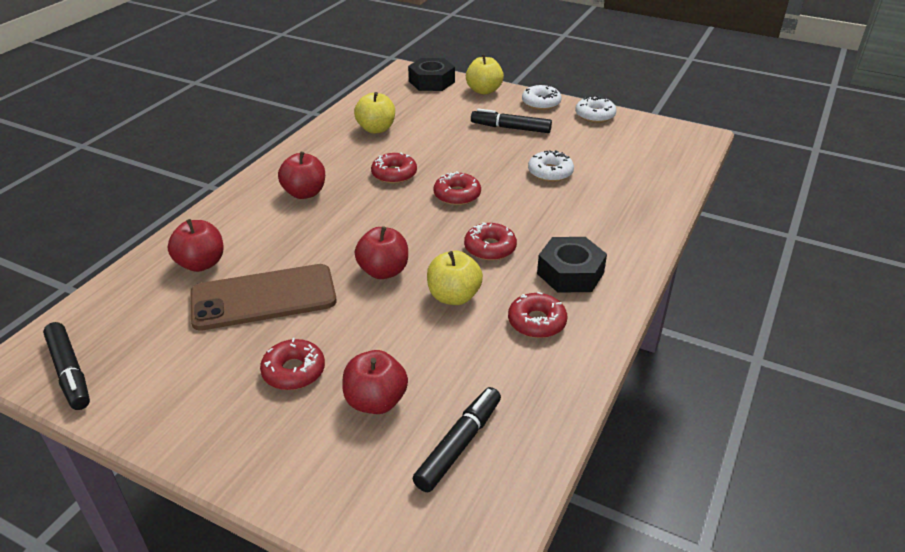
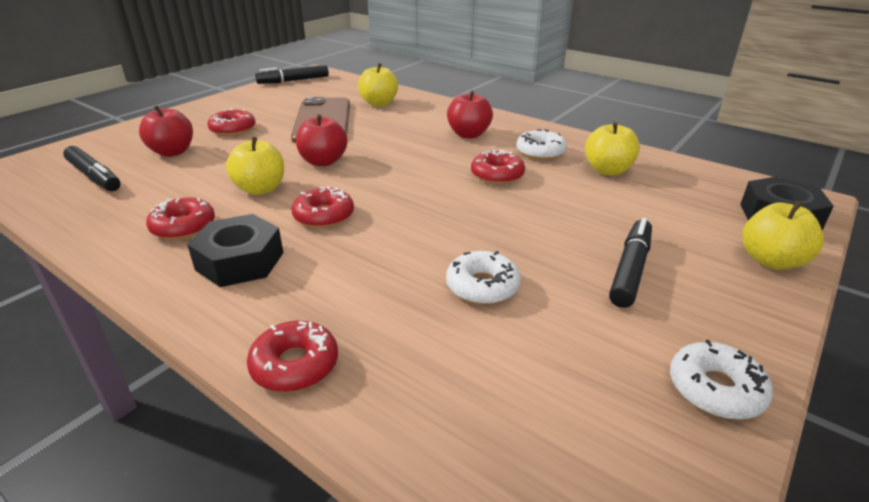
camera: 100 degrees right, 5 degrees down
(201, 264) = (379, 103): red apple -> yellow apple
(457, 195) = (441, 207): red donut -> red donut (295, 365)
(541, 103) = (747, 319): white donut -> white donut (540, 152)

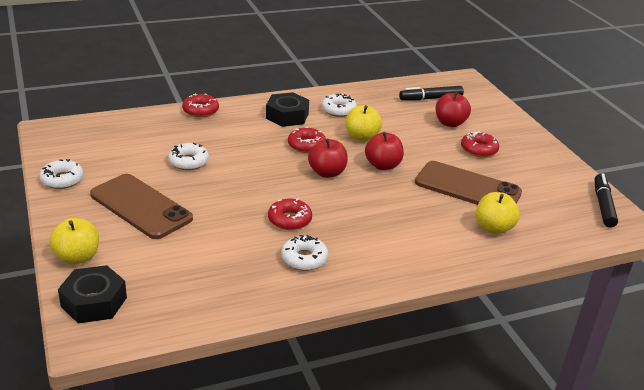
camera: 120 degrees right, 0 degrees up
(183, 226) = (338, 110): red donut -> white donut
(468, 134) = (374, 242): red apple -> red apple (327, 173)
(608, 170) = (239, 272): yellow apple -> none
(630, 269) = (140, 207): black marker -> brown phone

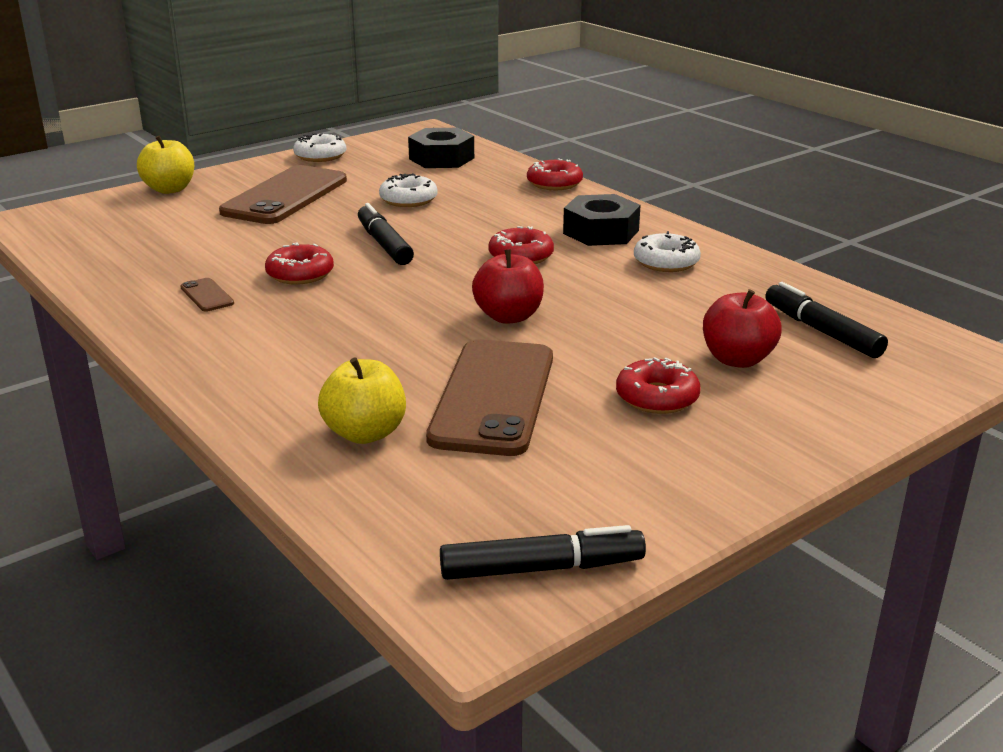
camera: 75 degrees right, 5 degrees down
(94, 302) = (90, 210): black nut -> black nut (441, 158)
(260, 183) = (384, 244): none -> black marker
(304, 259) = (207, 295): white donut -> brown phone
(327, 173) = (449, 280): red apple -> none
(362, 137) = (591, 290): yellow apple -> none

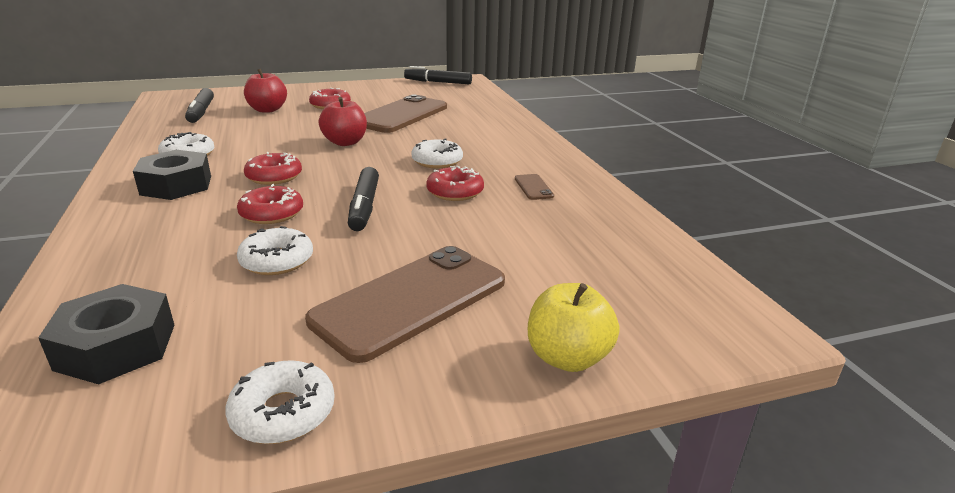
camera: 160 degrees left, 0 degrees up
(350, 310) = (437, 161): none -> white donut
(365, 433) = (470, 113): yellow apple -> none
(554, 183) = (88, 253): red donut -> red donut (272, 213)

